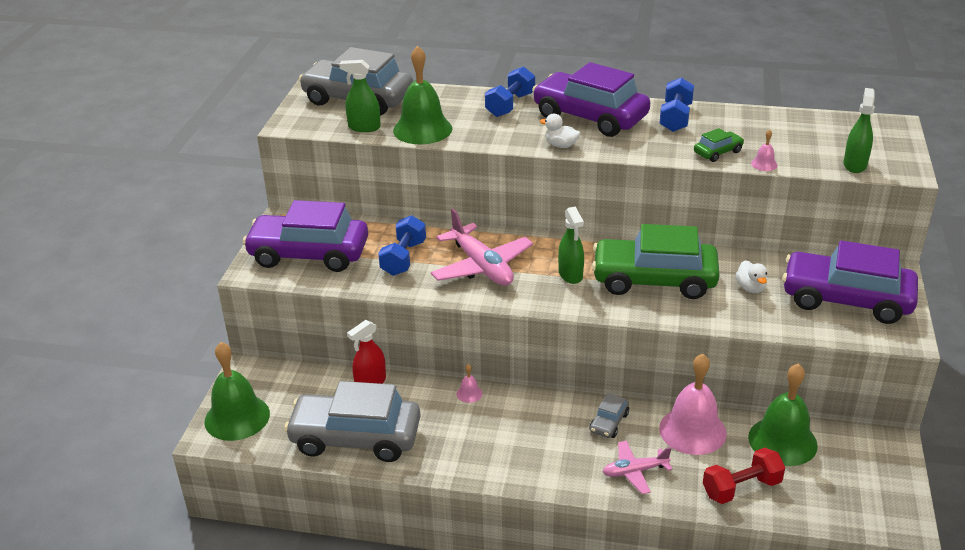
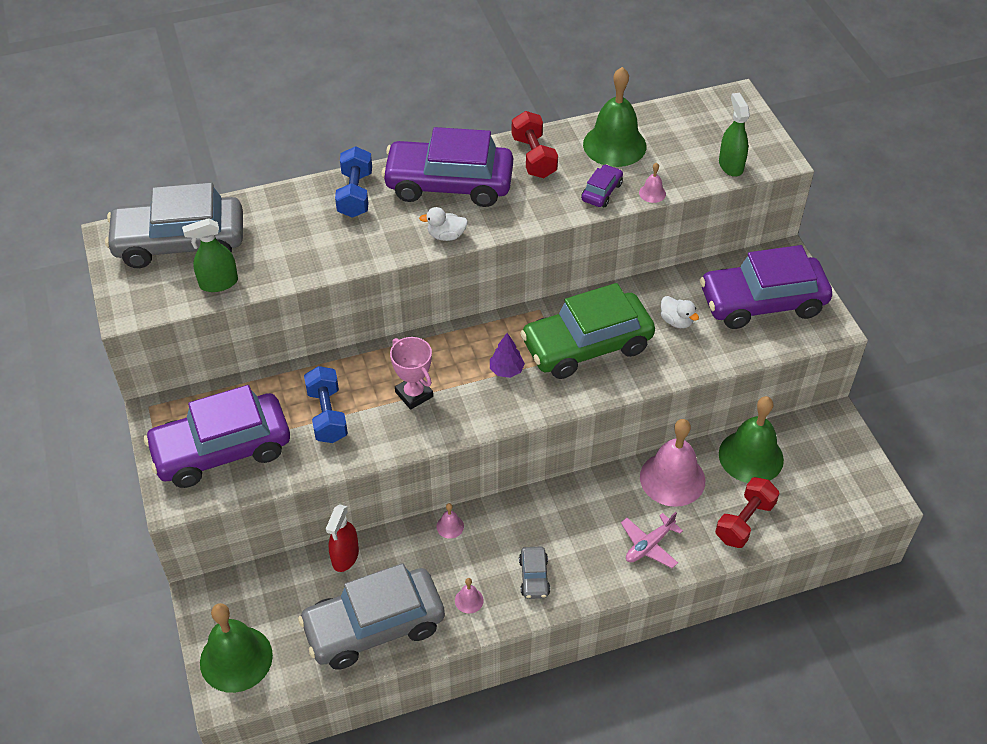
camera: 30 degrees left, 15 degrees up
(422, 129) = (286, 263): green bell -> green bell (614, 145)
(445, 450) = (469, 600): none -> pink bell
(481, 266) = (414, 394): pink plane -> pink trophy
(570, 275) = (506, 370): green spray bottle -> purple tree
(609, 422) = (597, 502): grey car -> grey car (534, 577)
(675, 118) = (533, 157): blue dumbbell -> red dumbbell
(718, 152) = (601, 192): green car -> purple car

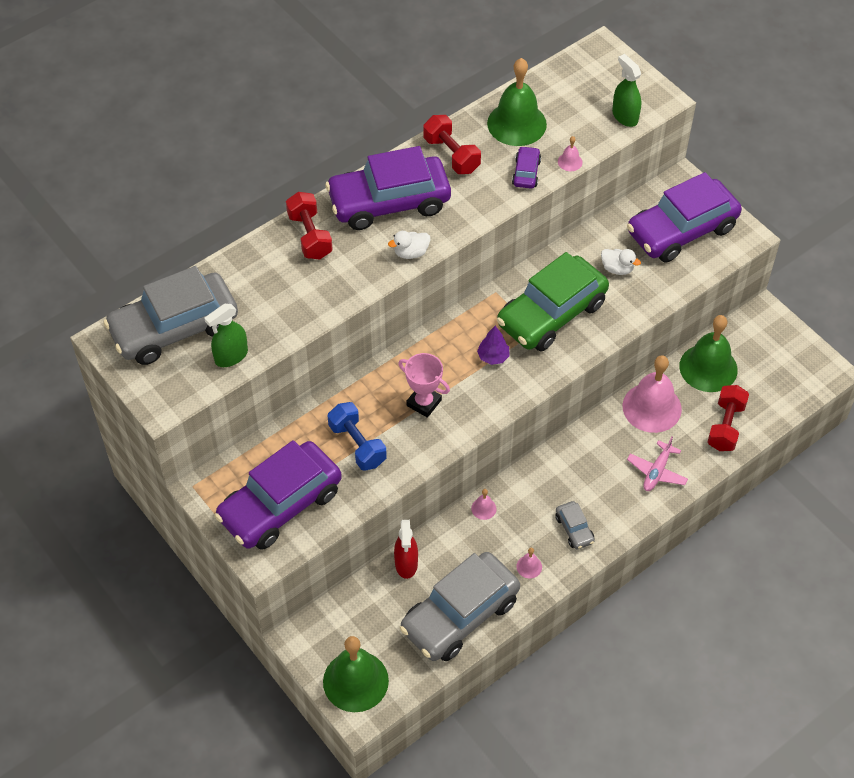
camera: 20 degrees left, 5 degrees up
(355, 194) = (310, 236): blue dumbbell -> red dumbbell

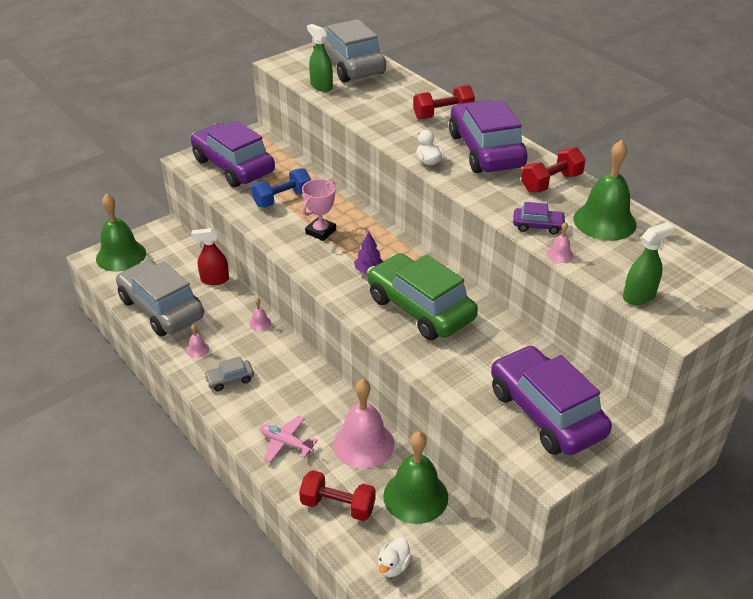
camera: 90 degrees right, 15 degrees down
(617, 269) = (483, 357): white duck -> white duck (393, 566)

